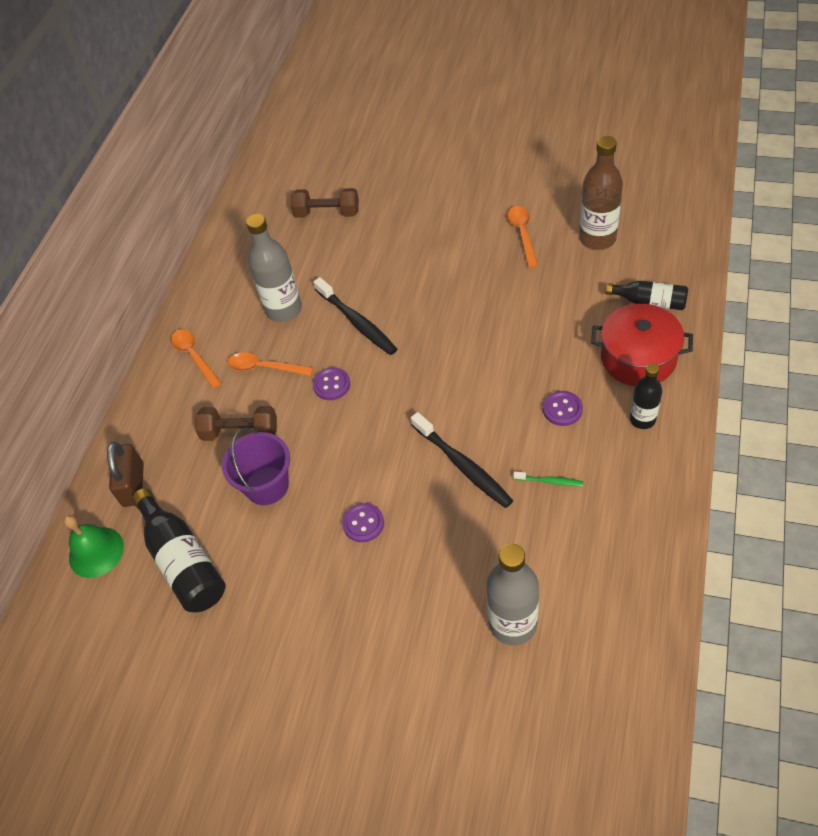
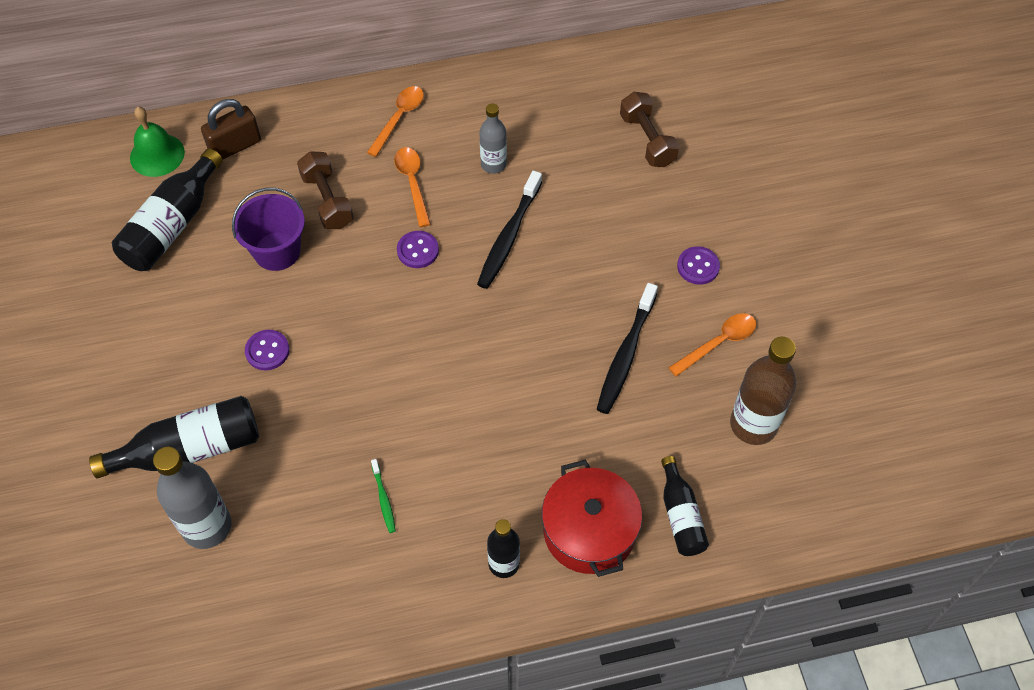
camera: 55 degrees right, 5 degrees up
(284, 310) = (493, 164): grey bottle -> grey bottle, size x0.61
(428, 615) = (190, 449): none -> black bottle
(463, 465) = (369, 410): black toothbrush -> black toothbrush (626, 355)
(562, 409) = (482, 478): purple button -> purple button (698, 266)

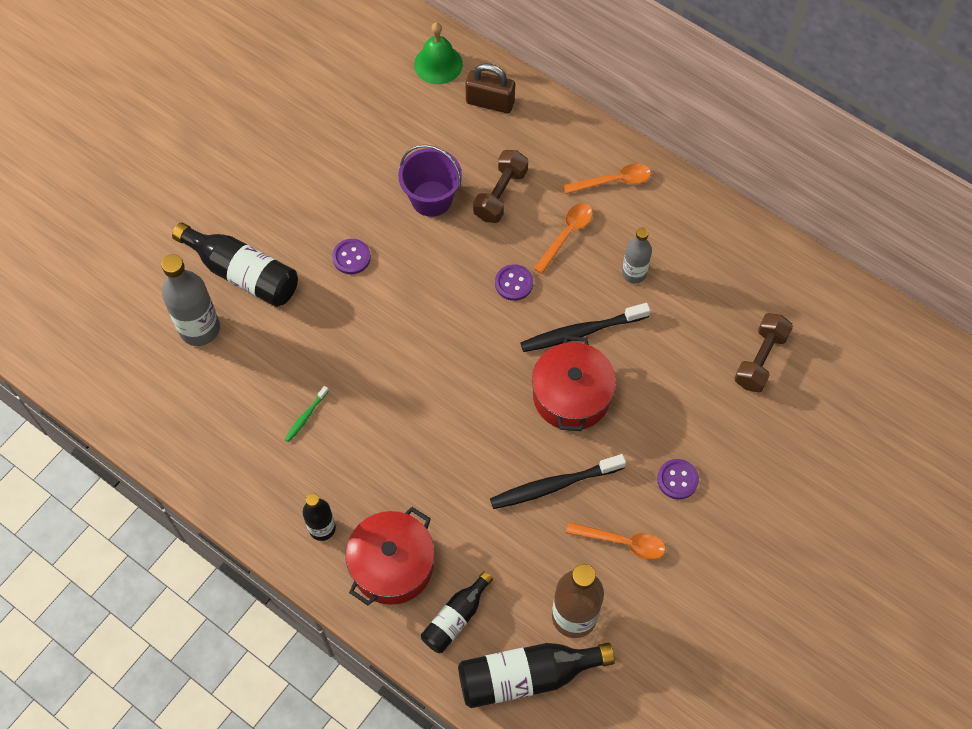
camera: 50 degrees right, 5 degrees up
(172, 225) = (393, 121): black bottle -> black bottle (526, 676)
(558, 284) = (571, 396): none -> red pot

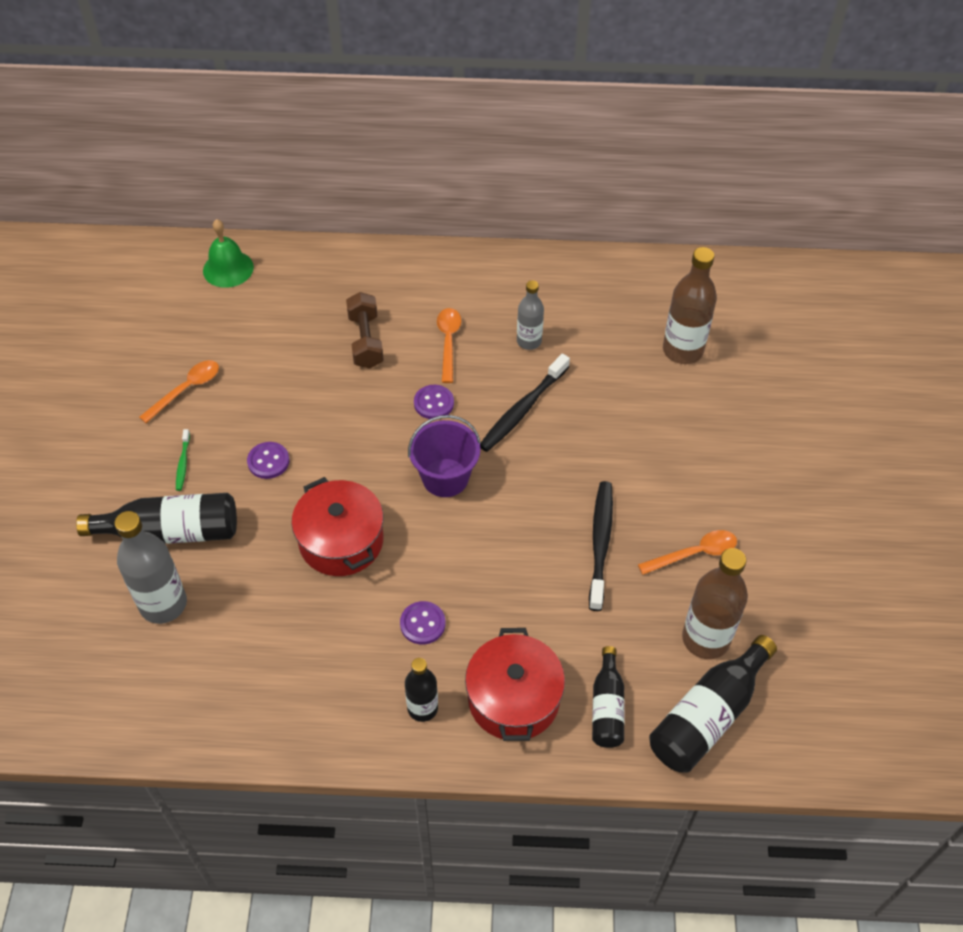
camera: 35 degrees left, 10 degrees down
(306, 417) = (330, 620): green toothbrush -> green toothbrush (183, 463)
(431, 198) = (306, 375): purple bucket -> purple bucket (445, 478)
(490, 102) = (299, 275): brown padlock -> none
(554, 485) = (600, 543): black toothbrush -> black toothbrush turned 150 degrees clockwise
(571, 396) = (556, 463): red pot -> red pot (341, 541)
(613, 181) = (454, 282): orange spoon -> orange spoon (186, 390)
(677, 479) = (696, 477): purple button -> purple button (422, 624)
(760, 359) = (682, 350): brown dumbbell -> brown bottle

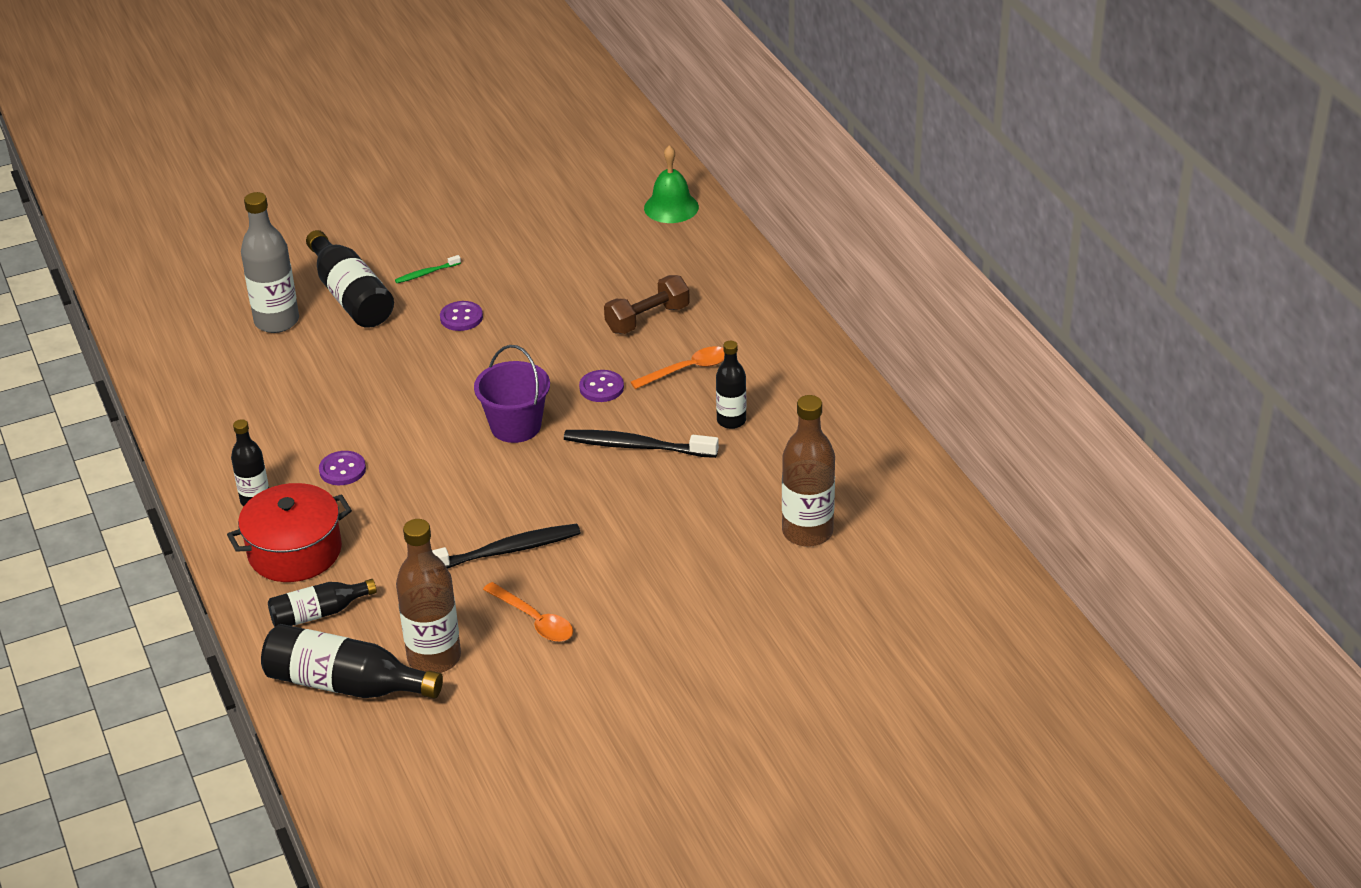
camera: 65 degrees right, 15 degrees down
(186, 390) = (508, 242): orange spoon -> none
(341, 541) = (402, 391): red pot -> none
(529, 341) = (731, 421): grey bottle -> black bottle

